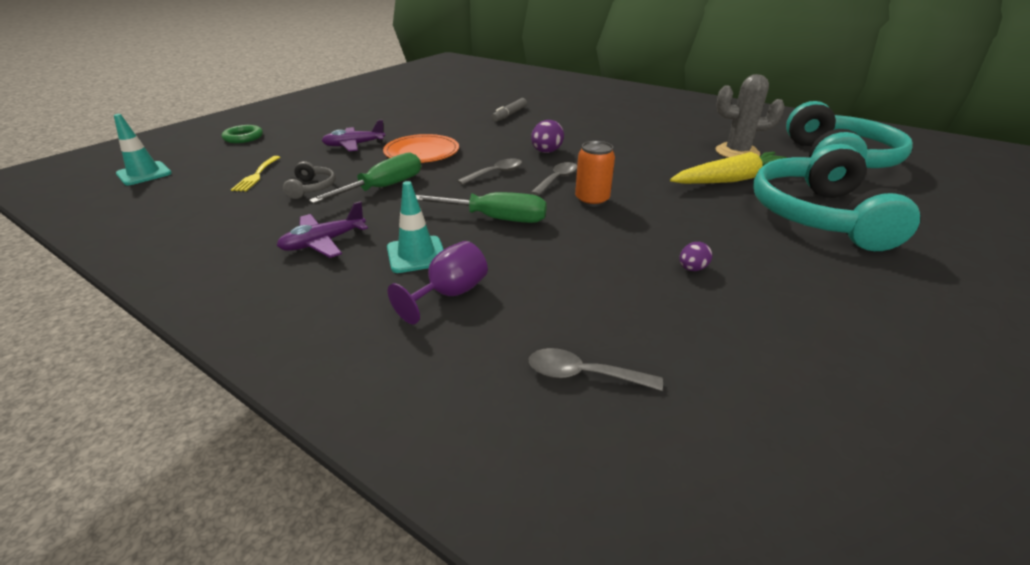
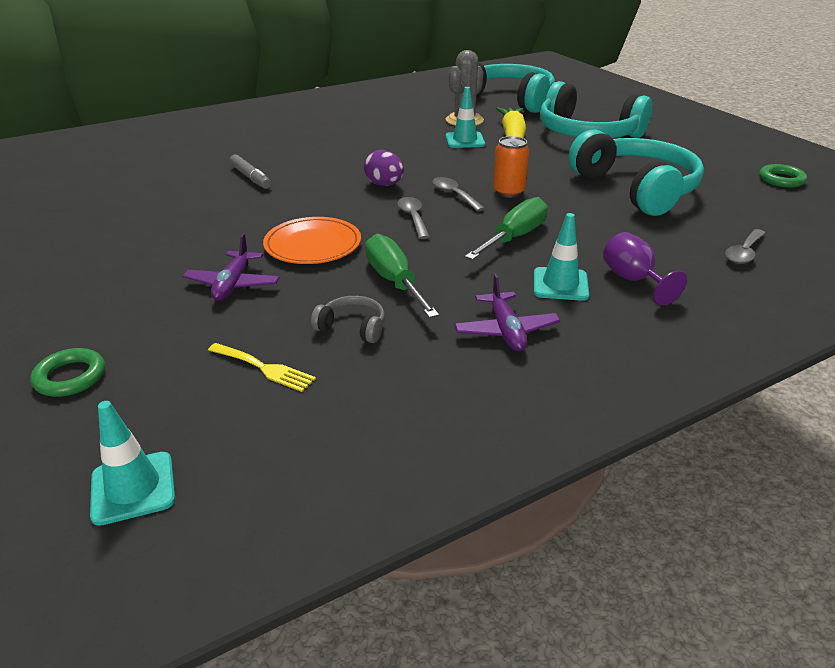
camera: 65 degrees left, 0 degrees up
(686, 161) = (465, 140): none -> turquoise traffic cone
(692, 268) = (636, 189): purple egg -> turquoise headphones
(922, 406) = (781, 180): none -> green ring

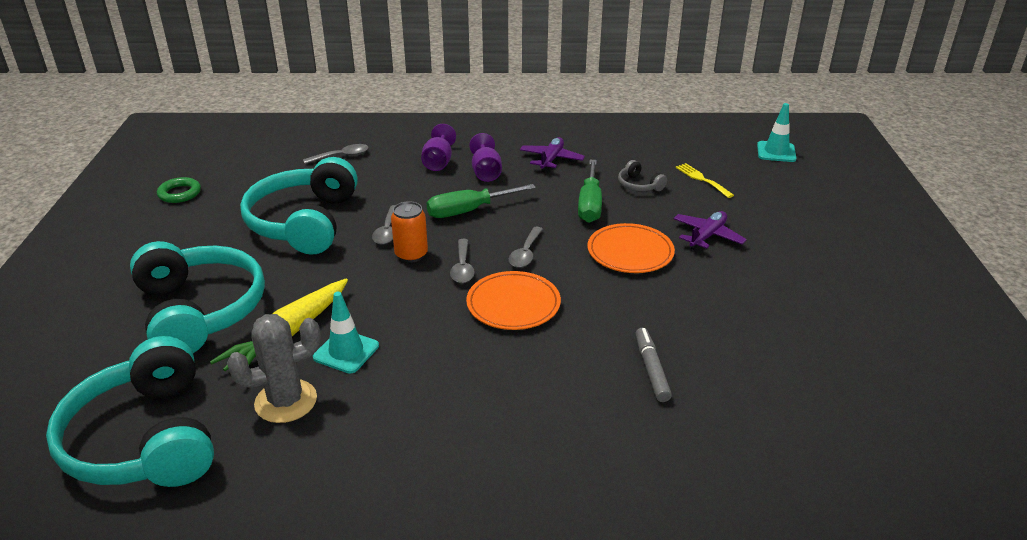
camera: 150 degrees left, 0 degrees up
(70, 377) = (819, 205): green ring -> none
(384, 184) = (513, 304): purple egg -> orange plate
(558, 201) = (387, 231): none -> grey spoon
(560, 284) = (486, 172): turquoise traffic cone -> purple goblet

